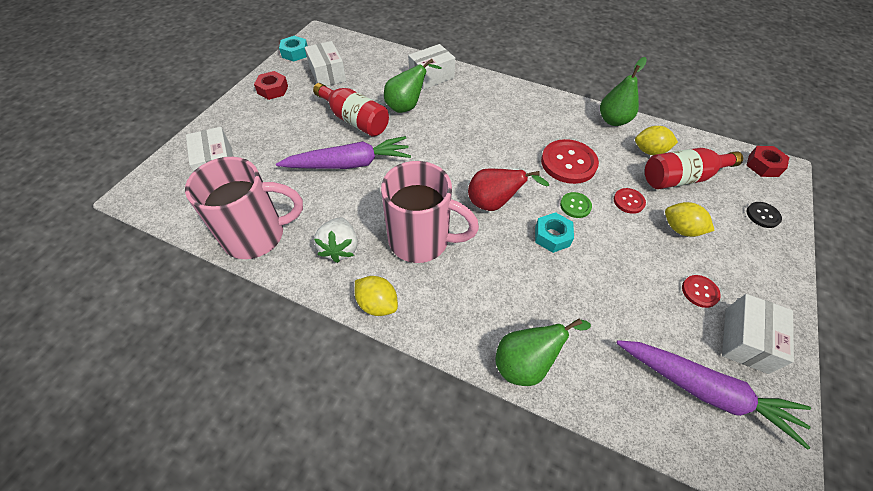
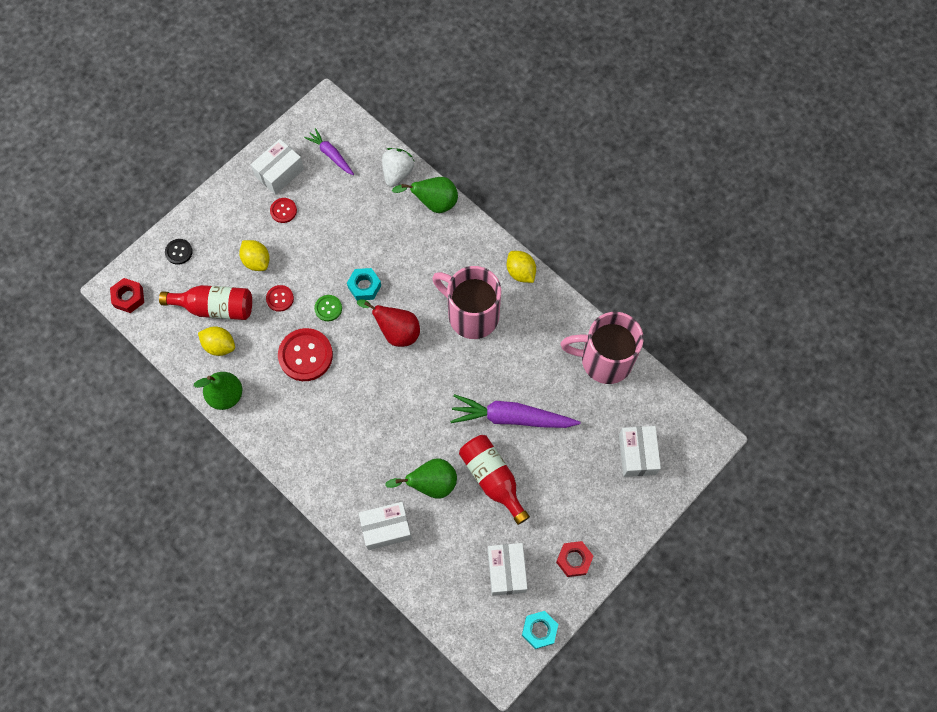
camera: 160 degrees left, 15 degrees up
(340, 248) = (538, 327): white strawberry -> white strawberry (397, 173)
(705, 391) = (331, 155): purple carrot -> purple carrot, size x0.56

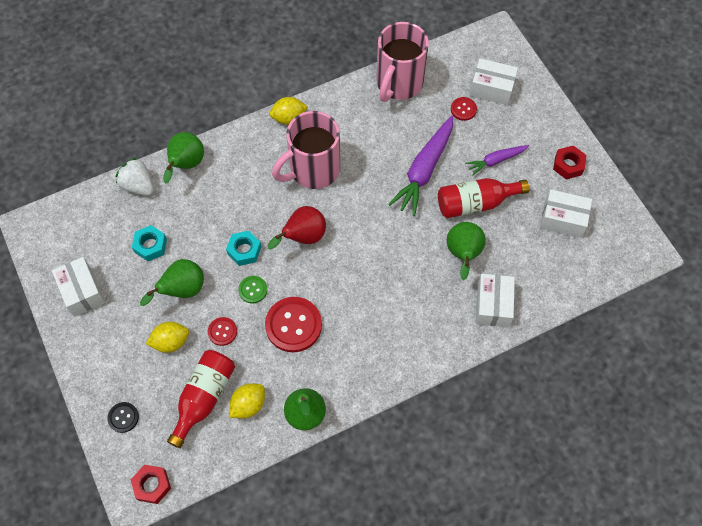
camera: 70 degrees left, 5 degrees down
(283, 211) = (127, 300): red button -> red button (463, 109)
(308, 250) = (182, 290): none -> green pear
(331, 155) = (87, 238): purple carrot -> purple carrot (495, 161)
(539, 630) = (621, 211): turquoise nut -> turquoise nut (150, 245)

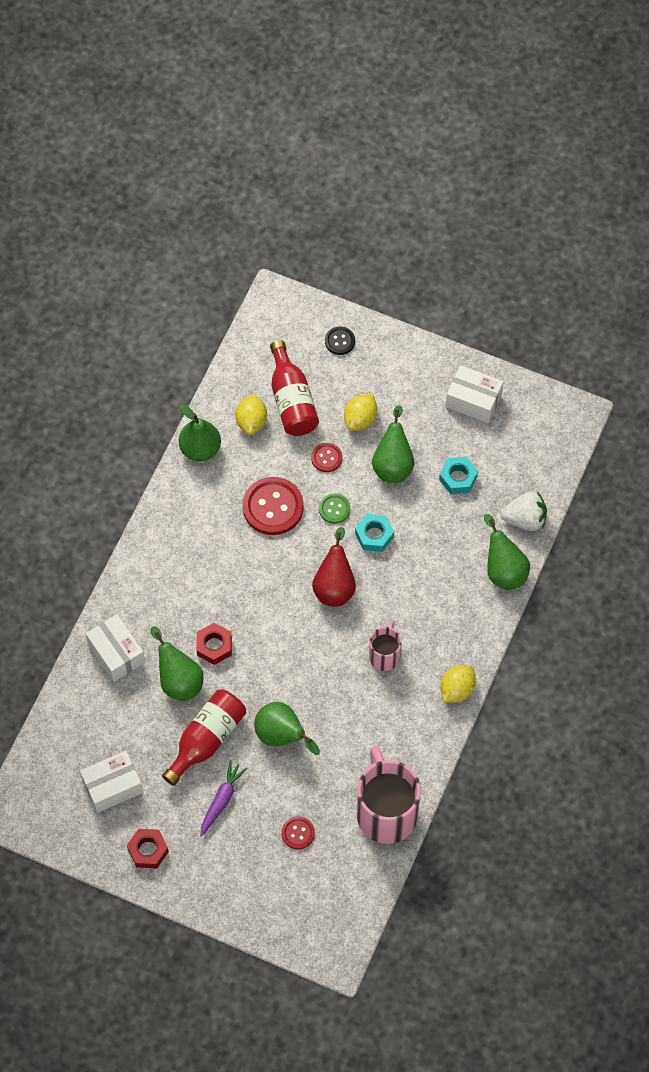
camera: 140 degrees right, 0 degrees up
(152, 485) = (270, 316): red nut -> red nut (214, 646)
(313, 170) = (385, 655): pink mug -> pink mug, size x0.53
(424, 170) = (282, 736): purple carrot -> green pear
(491, 89) = (288, 880): white box -> none

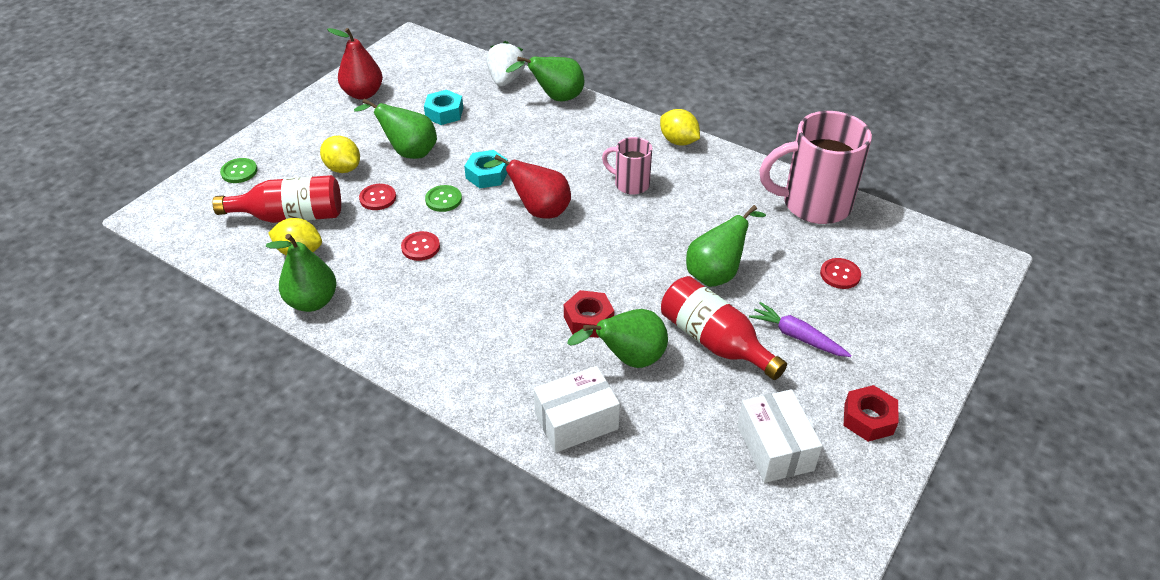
camera: 80 degrees left, 20 degrees down
(273, 507) = (420, 247): red button -> red button, size x0.51
(340, 341) = (239, 172): black button -> green button
(473, 400) = (363, 94): white box -> red pear

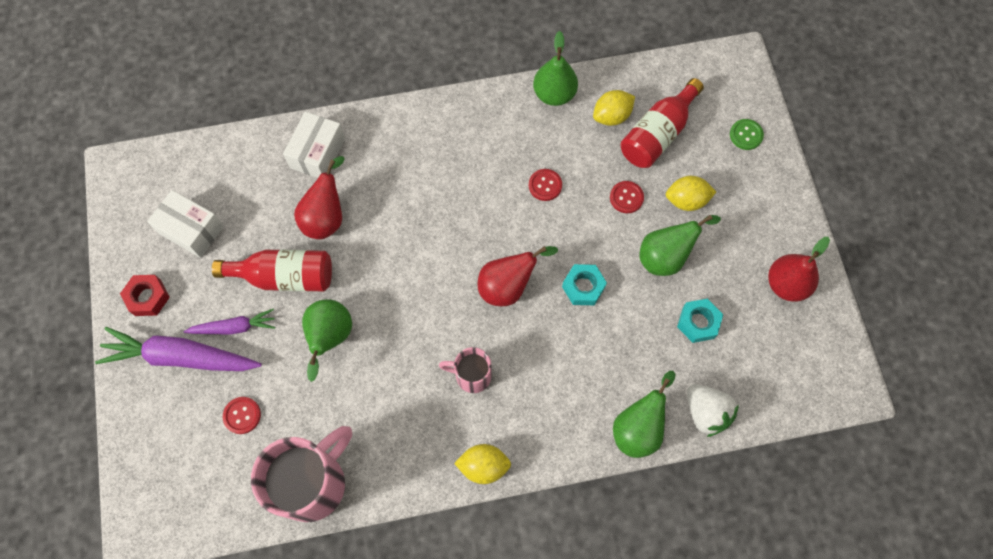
camera: 135 degrees right, 25 degrees up
(443, 199) = (582, 236): green button -> none
(588, 319) = (378, 225): red nut -> none
(628, 359) = (326, 217): green pear -> red pear
(630, 184) = (471, 375): pink mug -> pink mug turned 150 degrees counterclockwise
(868, 349) = (180, 357): none -> purple carrot

